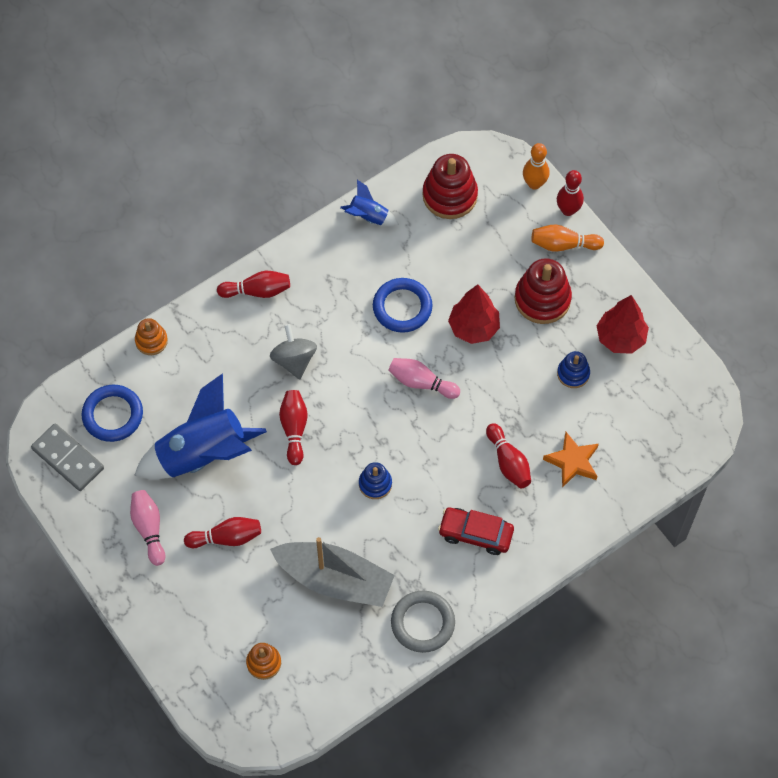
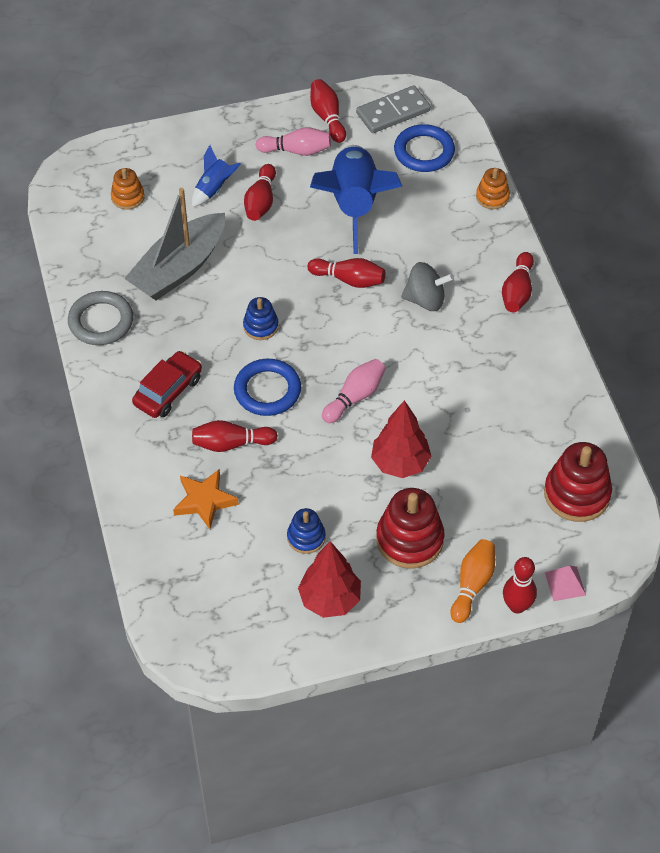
camera: 110 degrees right, 10 degrees down
(94, 516) = (327, 117): none -> red bowling pin
(368, 216) = (574, 410): blue rocket -> blue rocket (214, 189)
(402, 307) = (450, 407): blue ring -> blue ring (267, 390)
(534, 183) = (565, 583): orange bowling pin -> pink pyramid

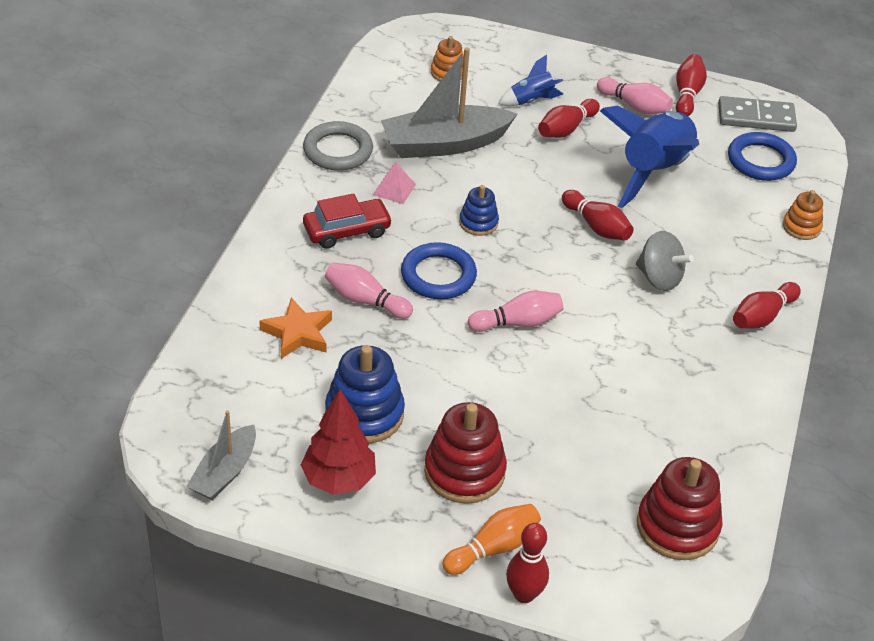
camera: 30 degrees right, 10 degrees down
(231, 443) = (365, 300): red bowling pin -> pink bowling pin
(246, 644) = (225, 472): none -> grey boat
(306, 537) = (364, 414): blue stacking toy -> blue stacking toy, size x1.76
(400, 463) = (513, 400): red tree -> none
(565, 583) = (594, 603): pink pyramid -> pink pyramid (394, 189)

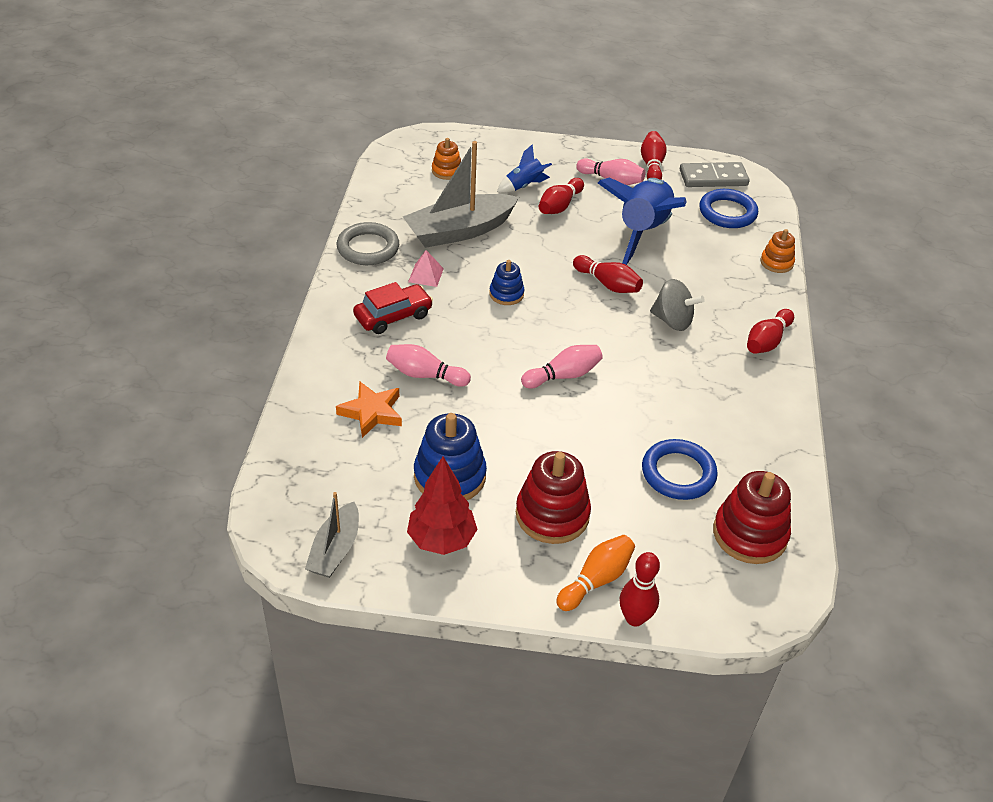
camera: 10 degrees left, 0 degrees up
(438, 275) = (483, 344): blue ring -> blue ring (678, 473)

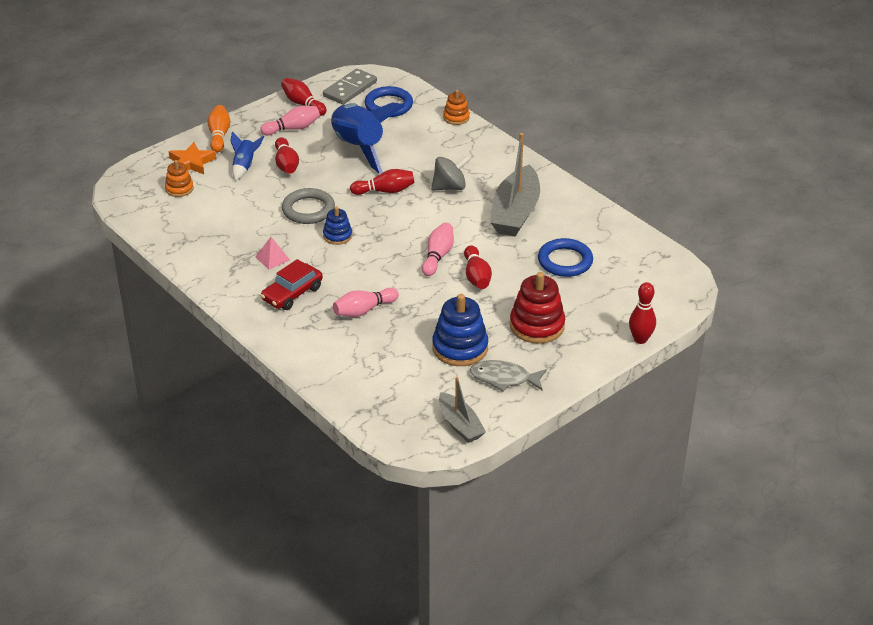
camera: 45 degrees left, 5 degrees down
(368, 248) = (209, 268): grey ring -> grey ring (308, 210)
(371, 412) = (367, 350): orange star -> orange star (191, 163)
(393, 316) = (292, 294): red car -> red car turned 150 degrees counterclockwise
(442, 540) = (504, 378): red tree -> grey fish
(460, 231) = (250, 219): grey boat -> grey boat (515, 212)
(596, 580) = (600, 337): orange bowling pin -> orange bowling pin (219, 135)
(749, 534) = (635, 264): red stacking toy -> none
(767, 341) = (512, 164): red bowling pin -> red bowling pin (476, 276)

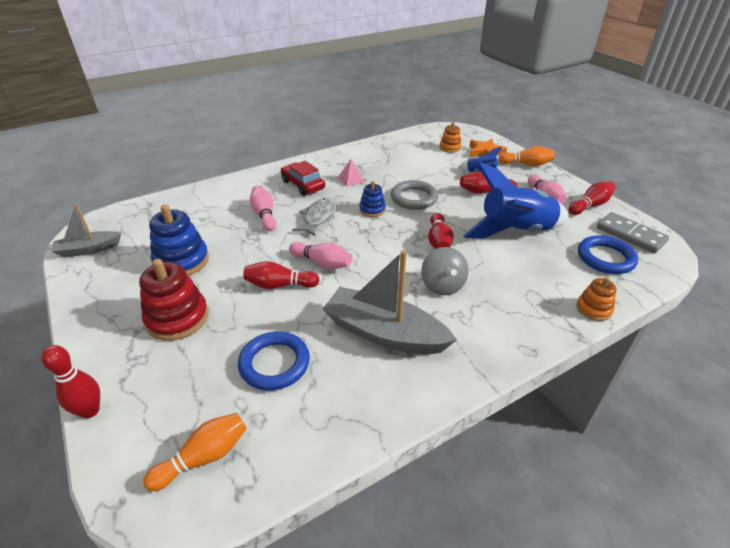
camera: 100 degrees right, 0 degrees up
(504, 378) = (120, 283): grey fish -> grey fish (318, 218)
(650, 275) = (204, 457): none -> orange bowling pin

